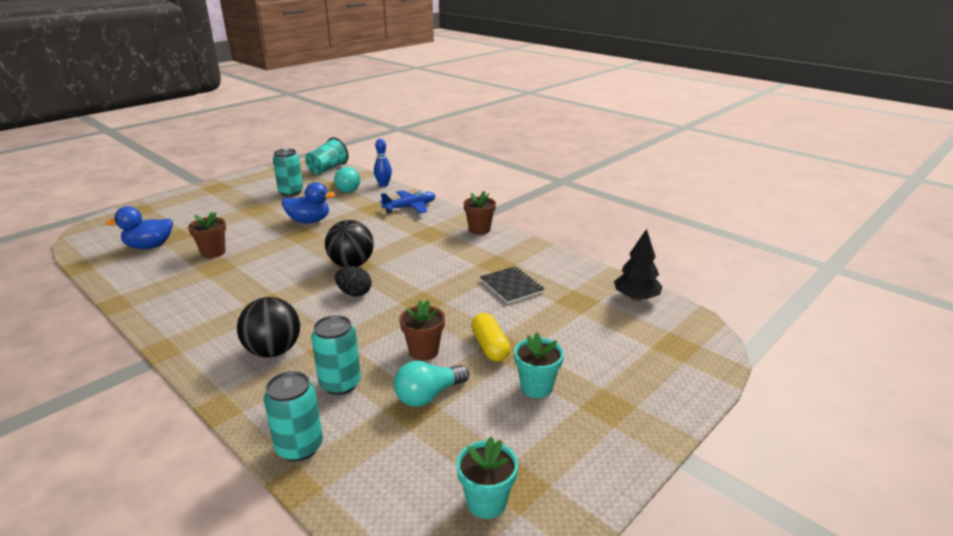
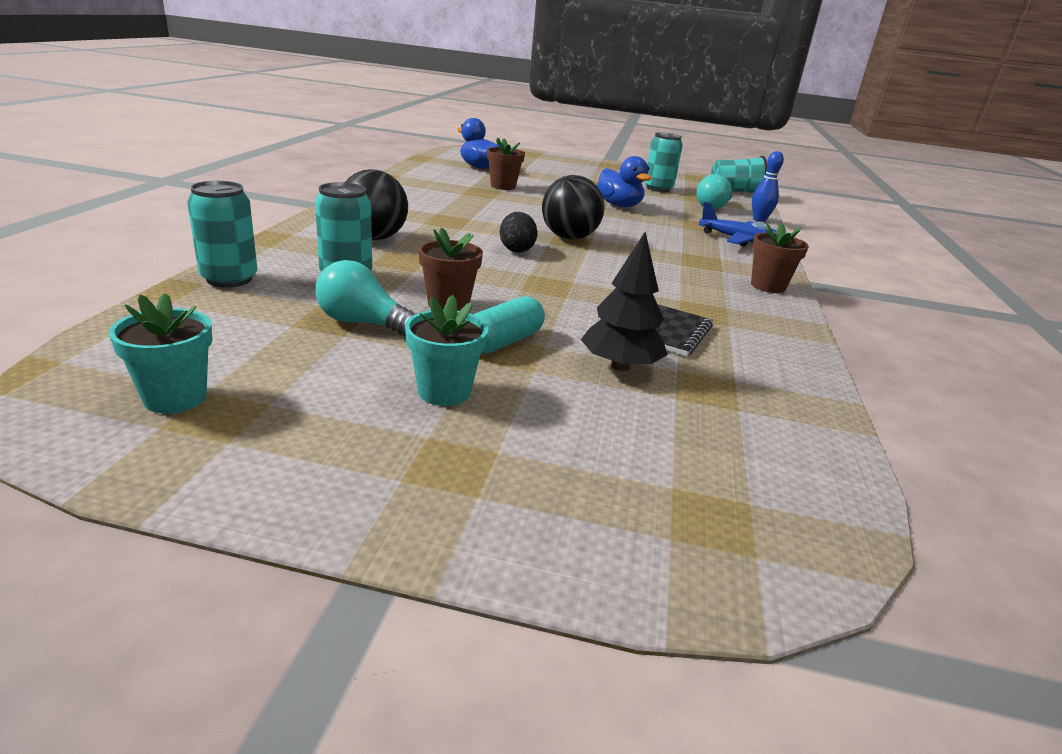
camera: 55 degrees right, 0 degrees up
(490, 347) = (503, 342): yellow capsule -> turquoise capsule
(636, 298) = (804, 446): black tree -> black tree (620, 366)

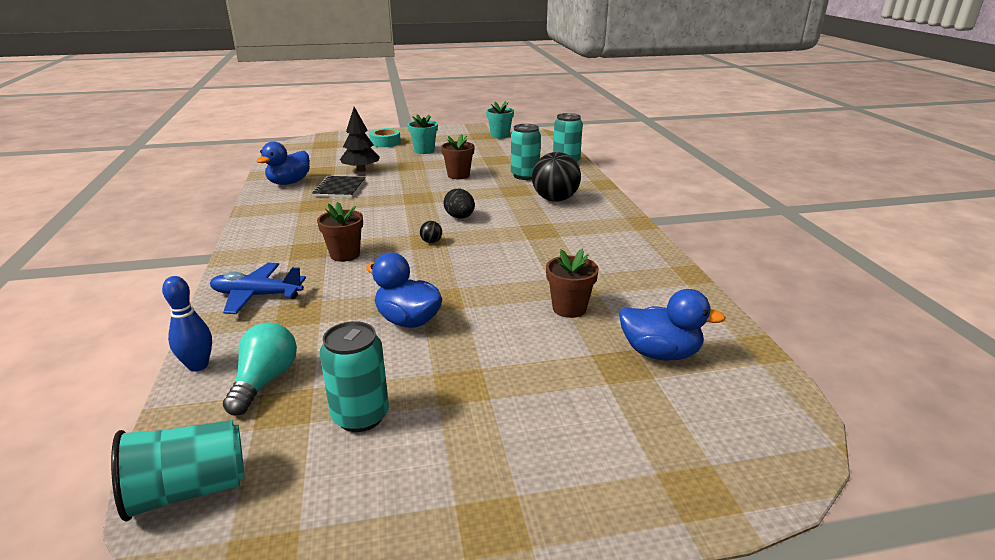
camera: 160 degrees right, 0 degrees up
(363, 323) = (482, 161): turquoise light bulb -> none
(503, 342) = (417, 167): turquoise capsule -> none
(519, 468) = (385, 142): none -> turquoise tape
(569, 238) = (431, 242): black ball -> black ball, size x0.40
(764, 370) = (289, 182): none -> blue duck
(768, 286) = (257, 238): brown flower pot -> brown flower pot (345, 255)

